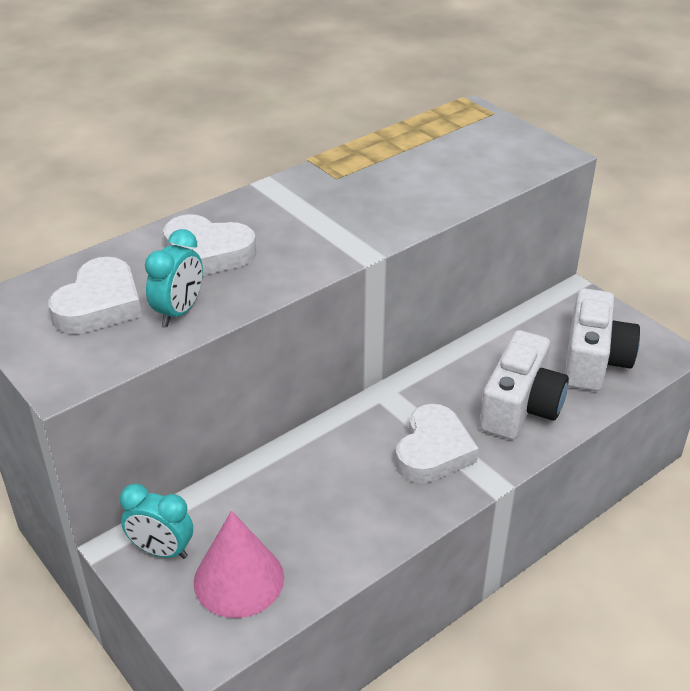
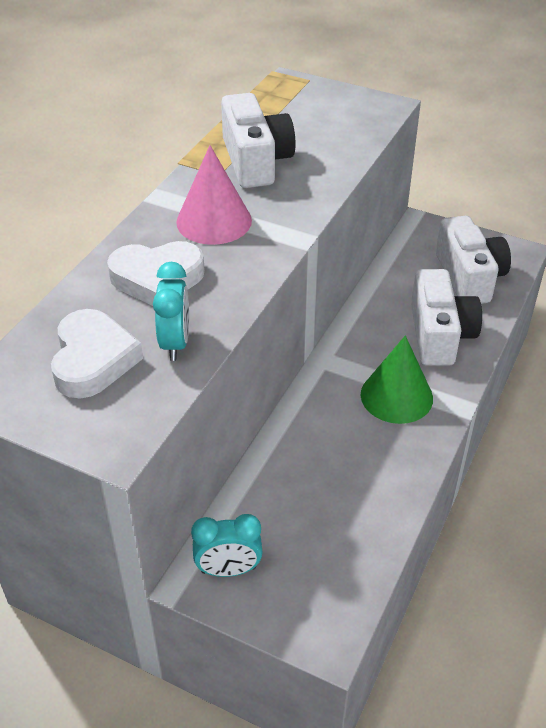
camera: 25 degrees left, 5 degrees up
(239, 579) = (313, 568): pink cone -> pink cone (214, 221)
(380, 174) = (256, 161): none -> white camera
(433, 451) = (396, 396): white heart -> green cone

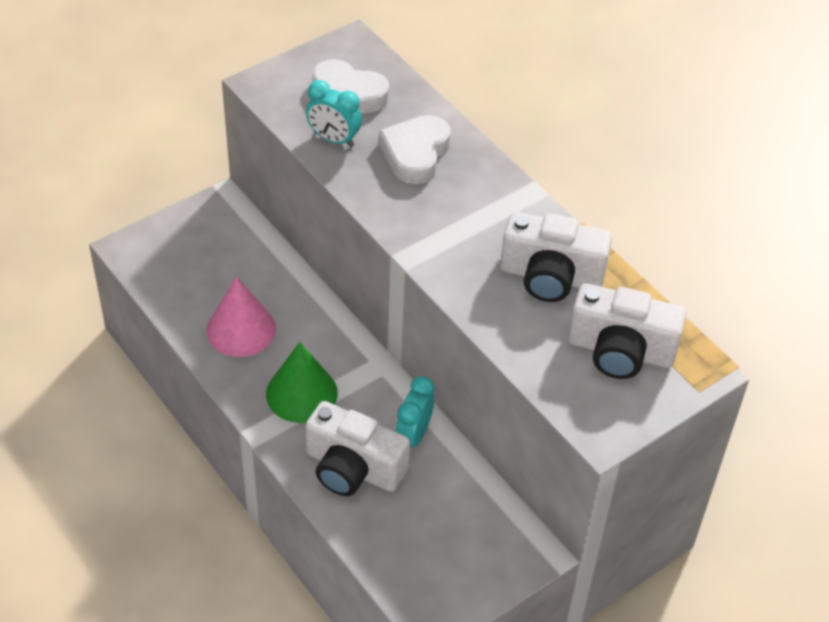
camera: 115 degrees right, 5 degrees up
(214, 221) = (471, 212): pink cone -> pink cone (241, 329)
(228, 570) = (217, 221): turquoise clock -> turquoise clock (413, 435)
(469, 277) = (419, 545): white camera -> white camera (620, 351)

